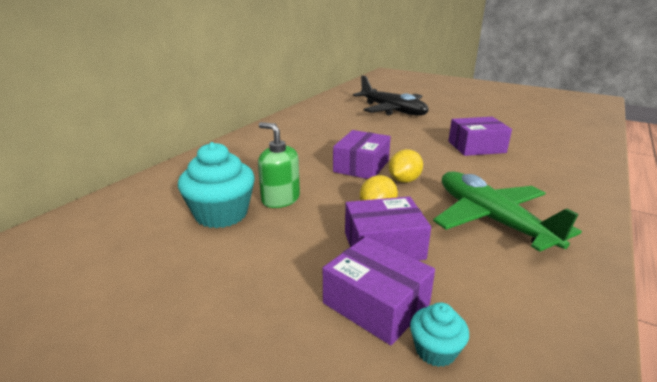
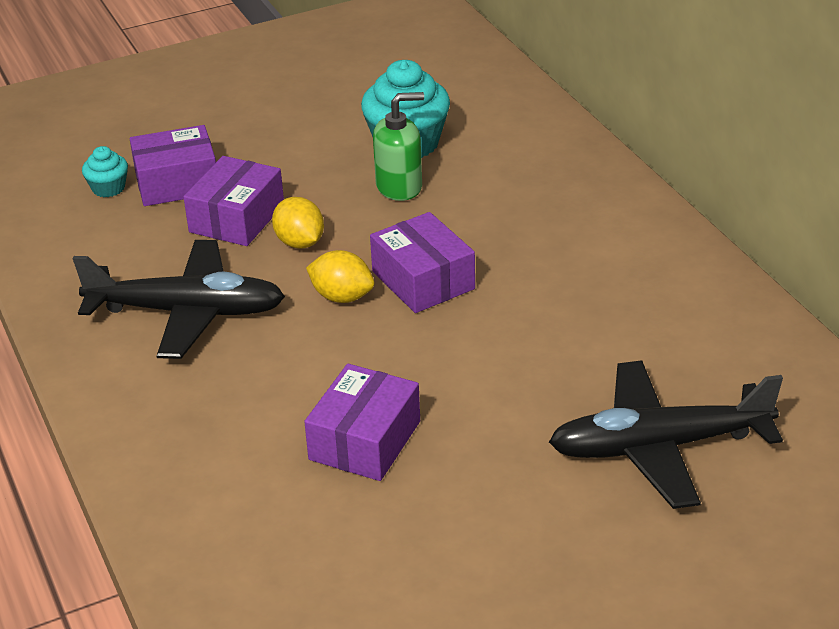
camera: 125 degrees right, 10 degrees up
(404, 180) = (342, 297): yellow lemon -> yellow lemon turned 45 degrees counterclockwise
(491, 219) = (187, 312): green plane -> black plane

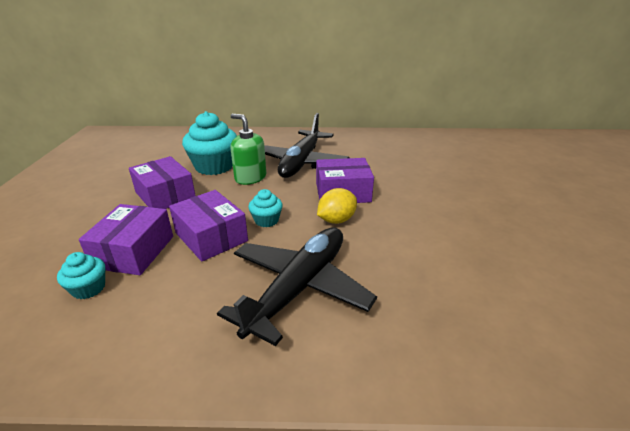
camera: 65 degrees left, 5 degrees down
(300, 243) = (266, 220): yellow lemon -> turquoise cupcake
(365, 440) = (486, 248): purple box -> purple box (165, 195)
(399, 187) = (250, 178): green soap dispenser -> green soap dispenser turned 60 degrees counterclockwise
(658, 447) = (512, 173): black plane -> black plane (301, 162)

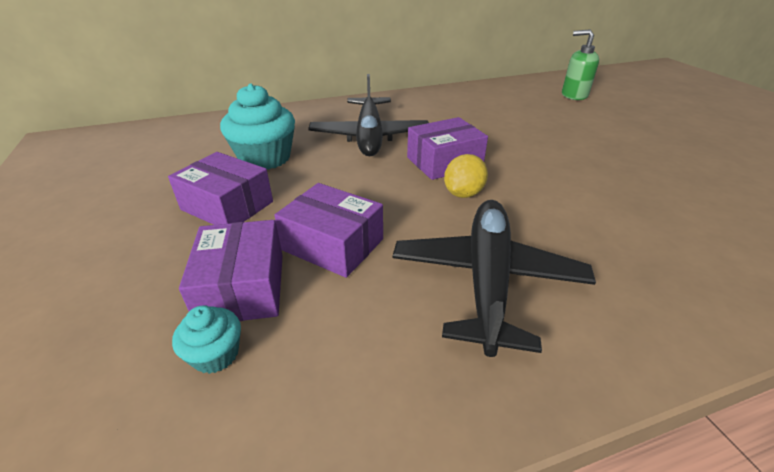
camera: 20 degrees left, 5 degrees up
(250, 178) = (323, 164): green soap dispenser -> green soap dispenser (574, 95)
(266, 220) = (385, 210): turquoise cupcake -> none

